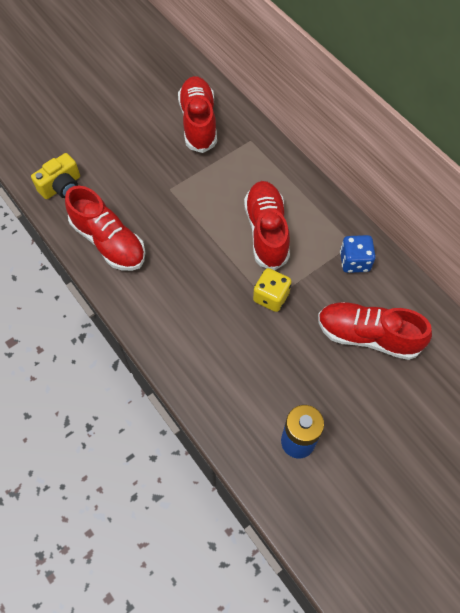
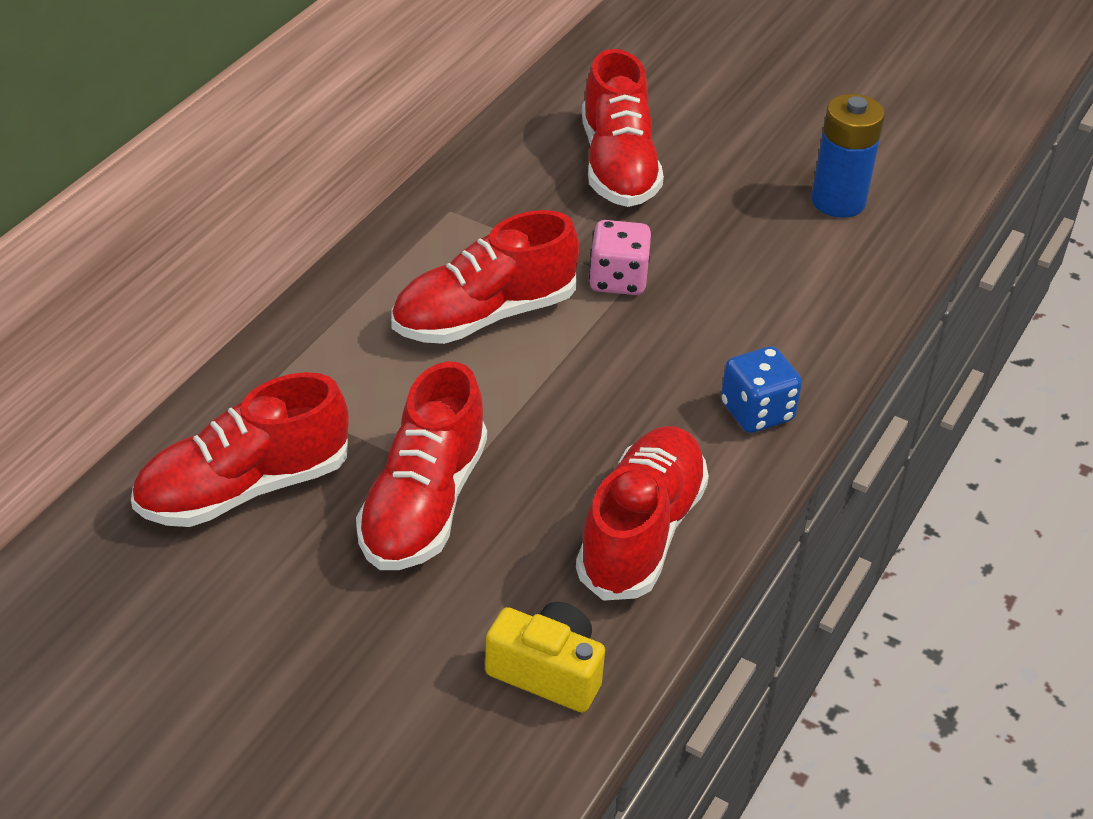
camera: 115 degrees left, 20 degrees down
(162, 174) = (423, 504): none -> red shoe
(271, 297) = (618, 280): yellow dice -> pink dice
(354, 261) = (486, 202): blue dice -> blue dice (757, 412)

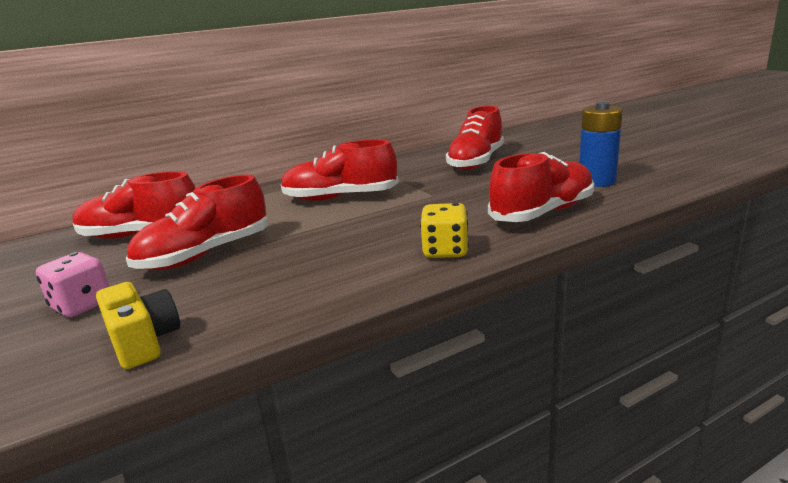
camera: 35 degrees right, 20 degrees down
(618, 280) = (426, 194): pink dice -> pink dice (82, 305)
(641, 532) = (299, 289): red shoe -> red shoe (543, 213)
(757, 412) = (445, 251): blue dice -> yellow dice

